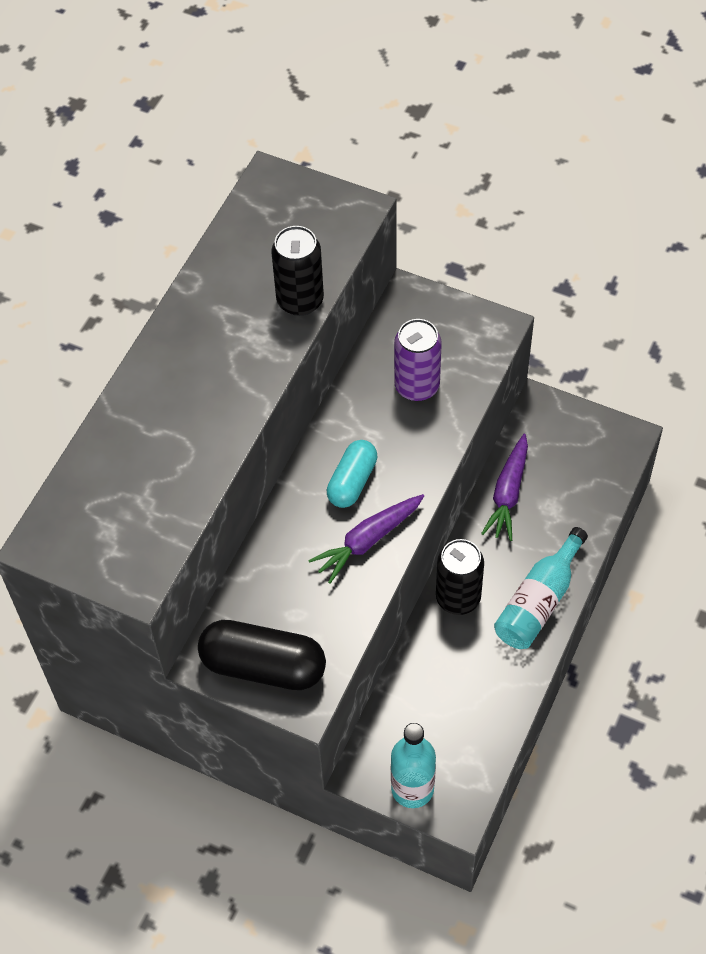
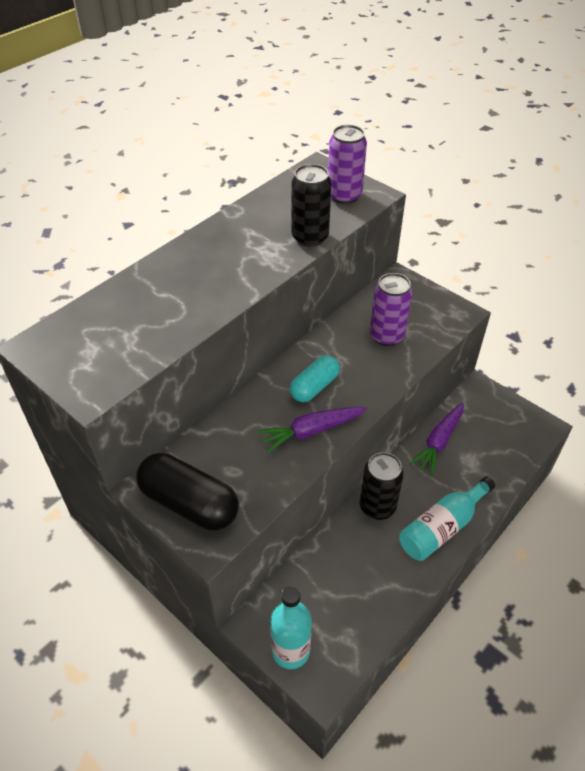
camera: 15 degrees right, 10 degrees down
(320, 221) = (344, 196): none -> purple can

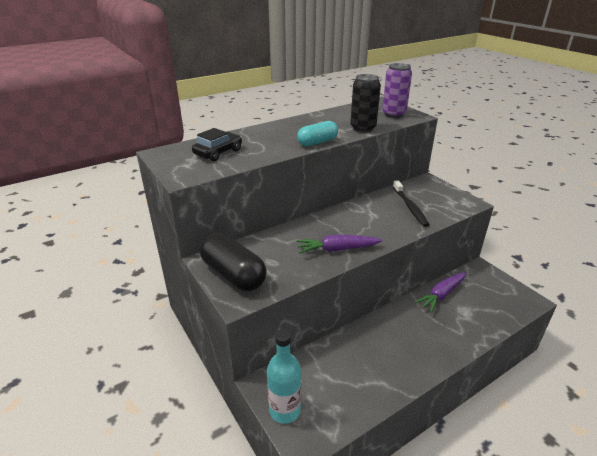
camera: 15 degrees right, 15 degrees down
(121, 329) = (218, 152): none -> black car
(314, 387) = (348, 226): turquoise capsule -> turquoise capsule (317, 142)
(377, 507) = (382, 327): black can -> none
(387, 336) = (410, 207): purple can -> black toothbrush
(442, 527) = (432, 351): turquoise bottle -> none

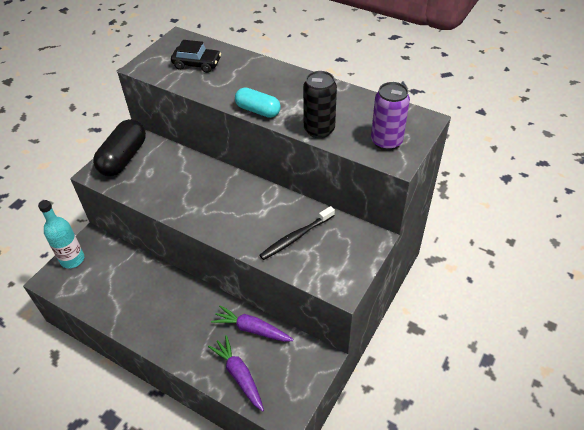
camera: 65 degrees right, 15 degrees up
(337, 249) = (186, 205): purple carrot -> purple carrot (239, 375)

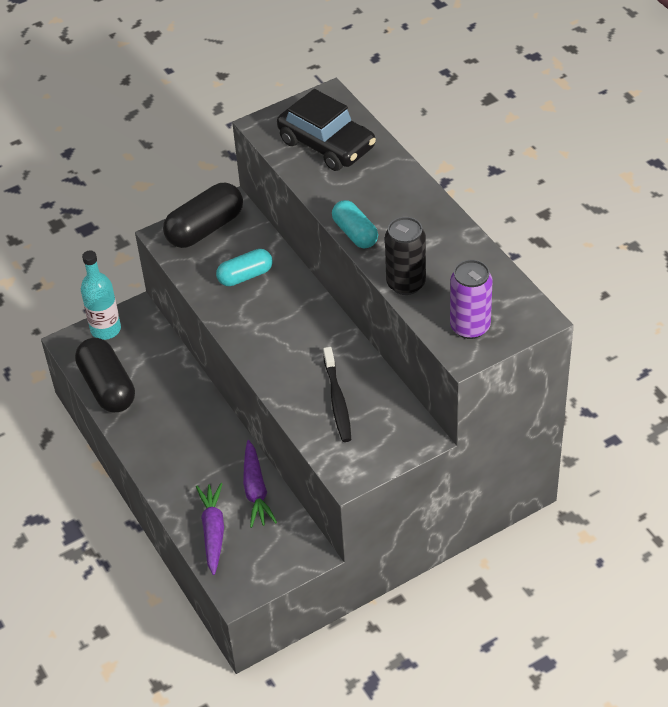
camera: 30 degrees right, 0 degrees up
(95, 300) = (107, 387): none -> black capsule
(173, 178) = (245, 276): none -> turquoise capsule
(197, 64) = (327, 144): black car -> black car, size x1.59
(252, 329) = (256, 490): purple carrot -> purple carrot turned 150 degrees counterclockwise
(296, 237) = (337, 400): black toothbrush -> black toothbrush turned 90 degrees counterclockwise

